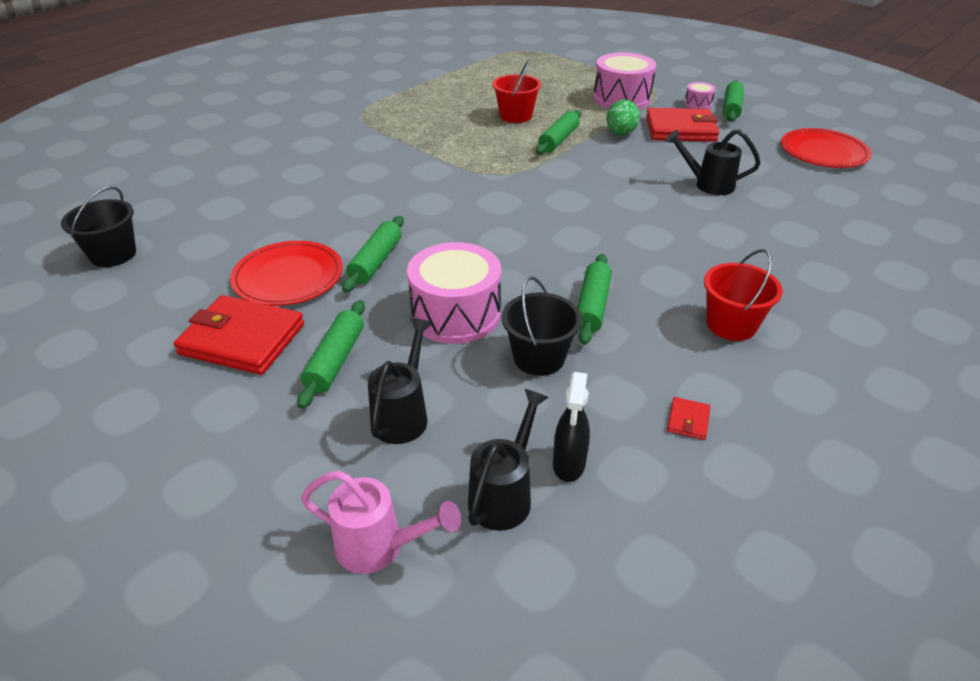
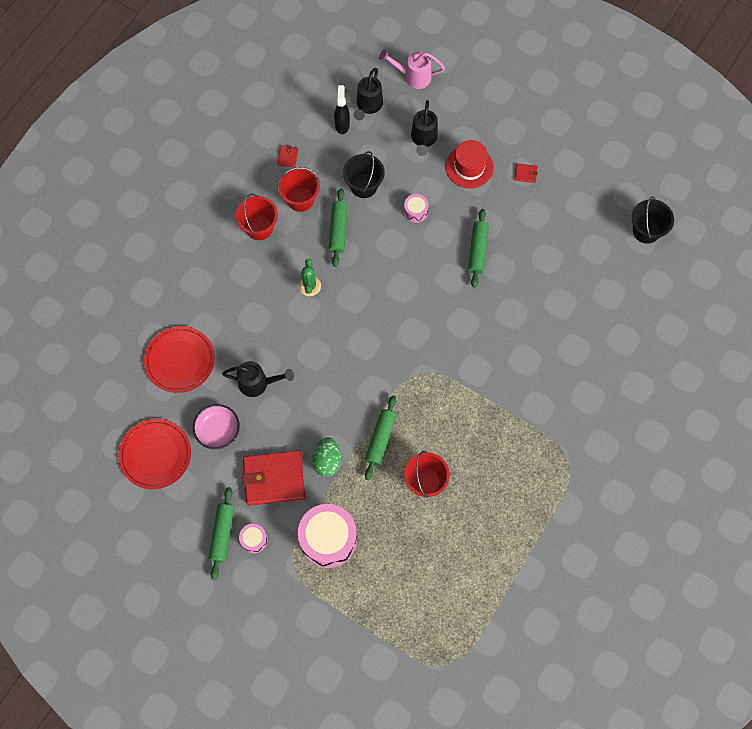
camera: 170 degrees right, 30 degrees up
(242, 339) = (525, 174): red wallet -> red wallet, size x0.40
(288, 277) = (525, 227): red plate -> red plate (180, 360)
(335, 361) = (469, 167): green rolling pin -> red hat
(456, 314) = (415, 211): pink drum -> pink drum, size x0.47
(641, 254) = (309, 286): none -> green cactus
(659, 353) = (300, 199): none -> red bucket
(752, 160) = (218, 430): none -> pink bowl

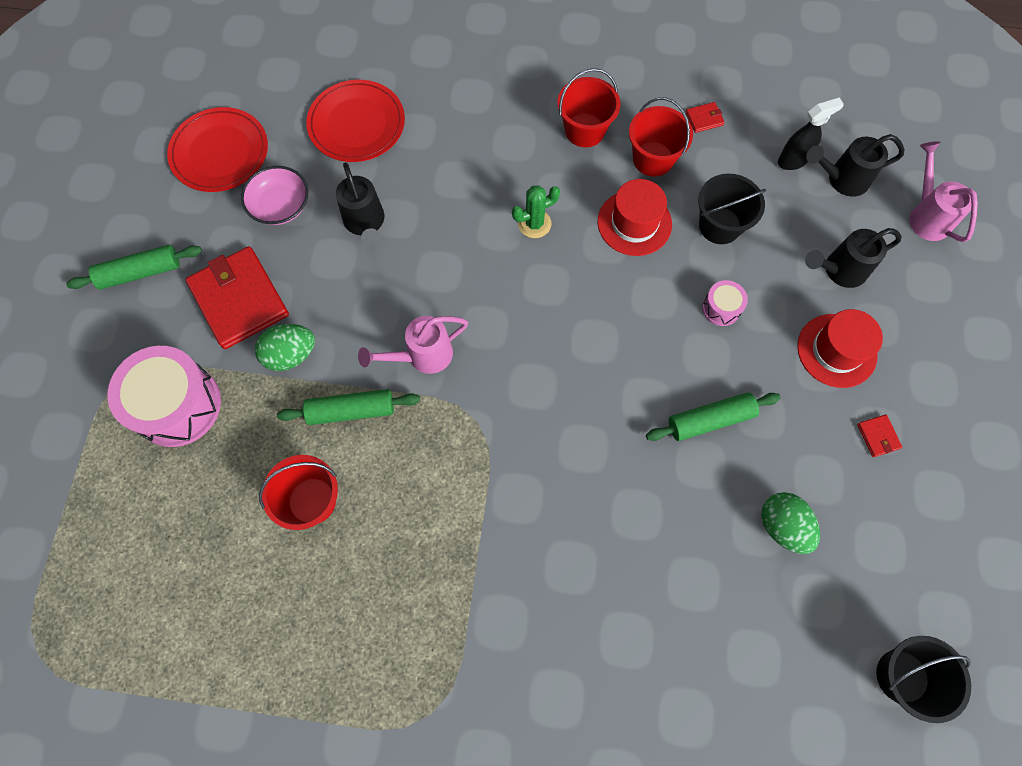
camera: 65 degrees right, 0 degrees up
(254, 539) = (145, 313): pink drum -> none
(338, 230) = (634, 223): green rolling pin -> red hat
(365, 385) = (422, 356): none -> pink watering can
(550, 245) = (782, 526): none -> green egg

